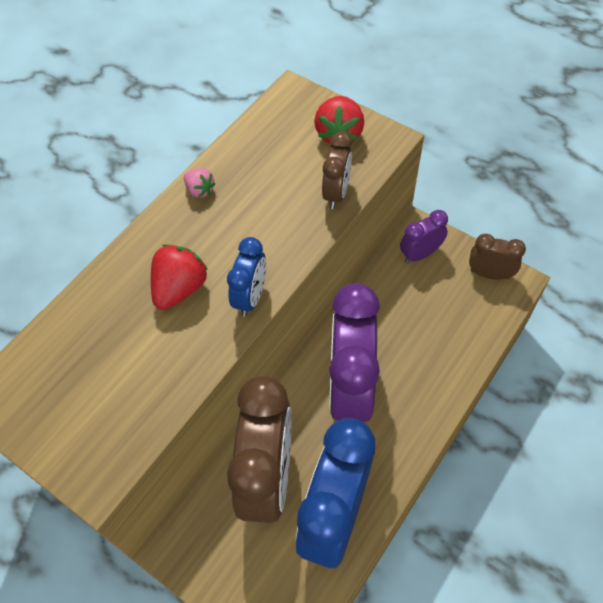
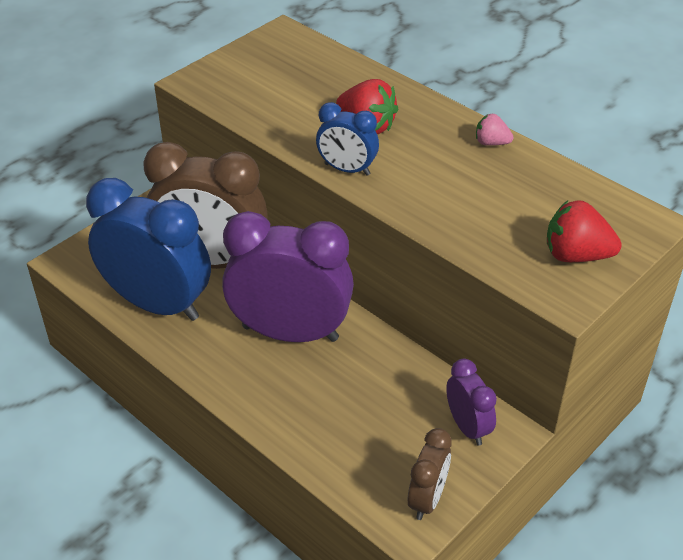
camera: 95 degrees right, 15 degrees down
(200, 190) = (491, 143): pink strawberry -> pink strawberry turned 60 degrees clockwise
(336, 193) = (478, 242): brown clock -> none

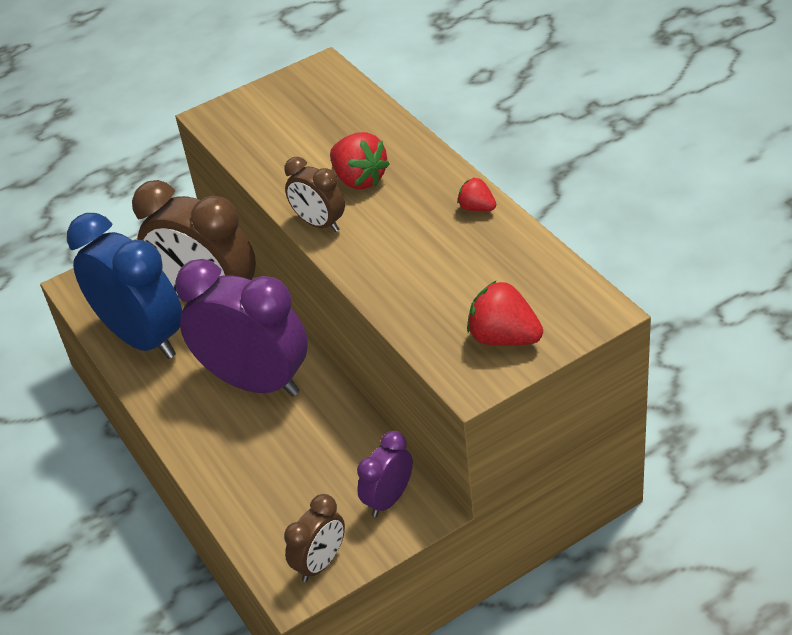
camera: 20 degrees right, 0 degrees up
(347, 169) = (319, 224): blue clock -> brown clock
(467, 427) = (389, 499): purple clock -> purple clock turned 135 degrees counterclockwise
(491, 143) = (477, 208): pink strawberry -> red strawberry

